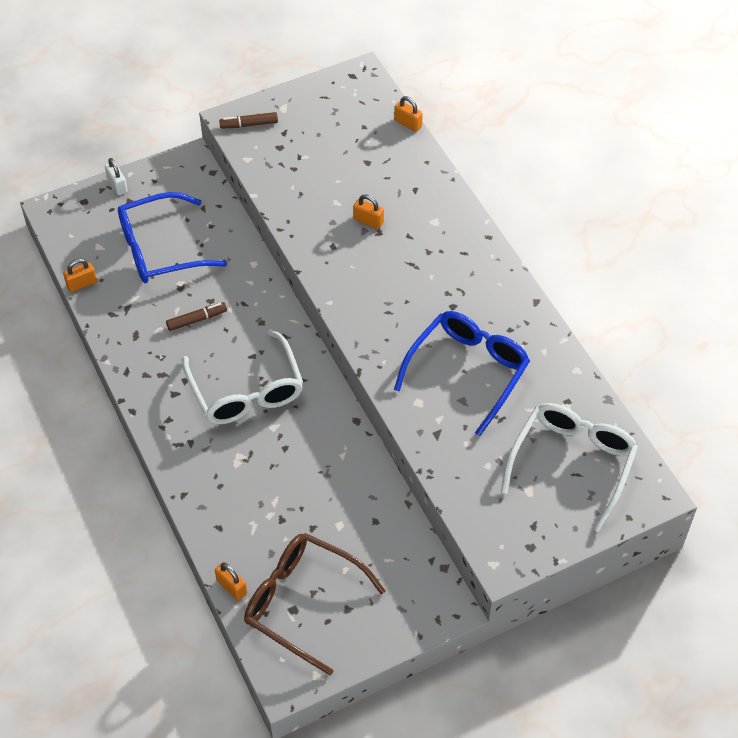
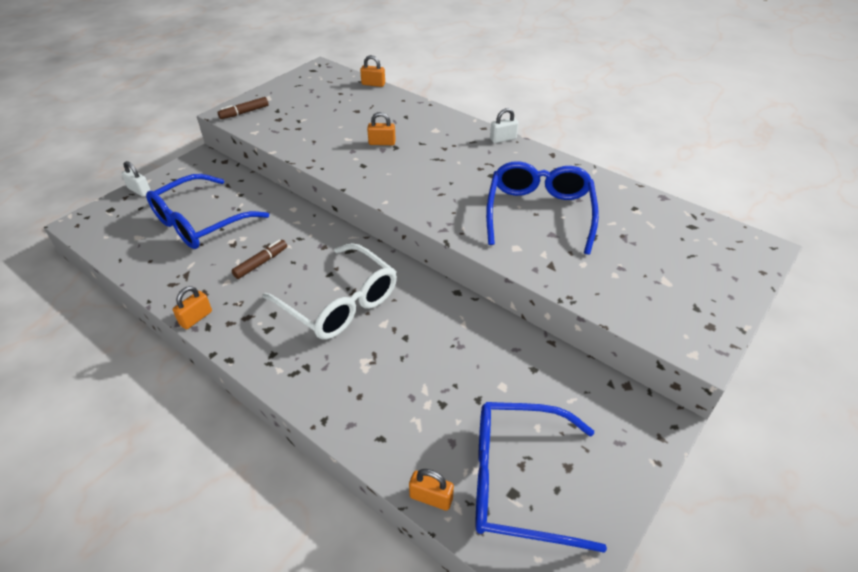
camera: 25 degrees left, 10 degrees down
(82, 284) = (130, 269): orange padlock -> orange padlock (196, 318)
(302, 602) = (518, 481): brown glasses -> blue glasses
(498, 261) = (503, 139): none -> white padlock
(572, 463) = (680, 249): white glasses -> none

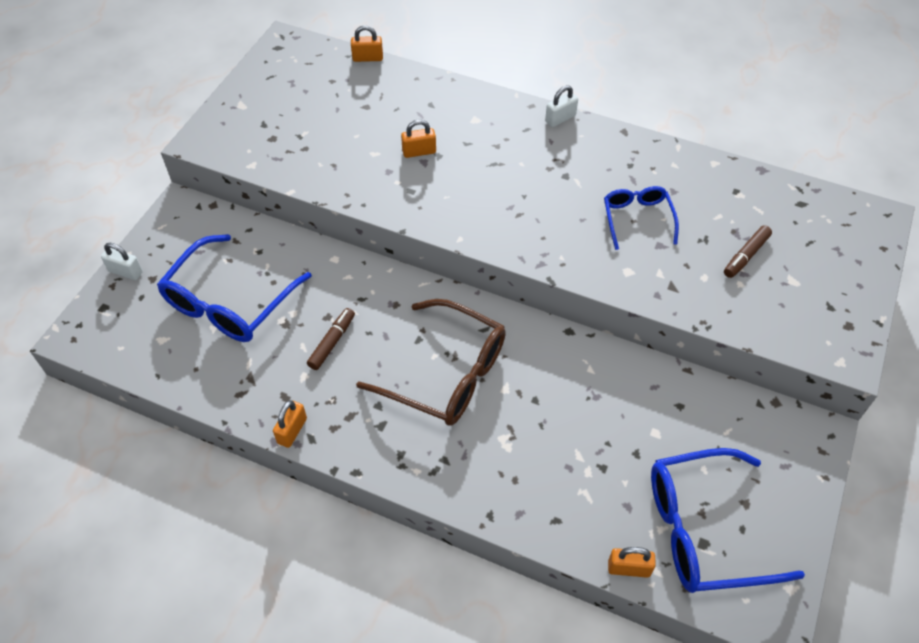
camera: 15 degrees left, 10 degrees up
(244, 112) = (222, 136): brown marker -> brown marker (746, 256)
(340, 303) = (446, 374): white glasses -> brown glasses
(539, 213) = (637, 219): blue glasses -> blue glasses, size x0.57

